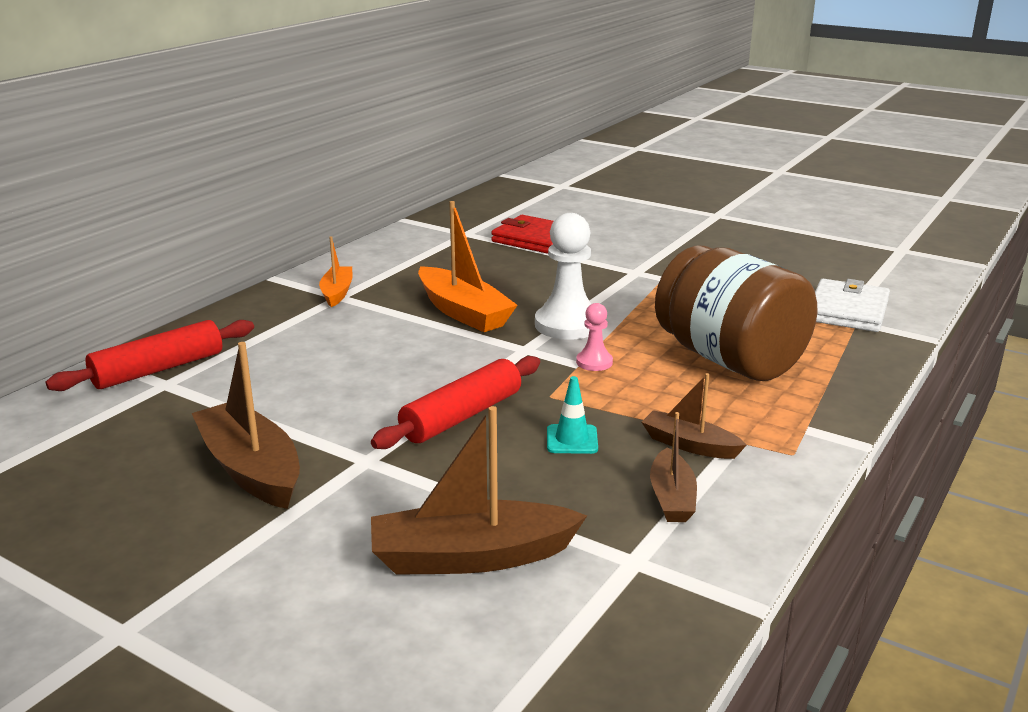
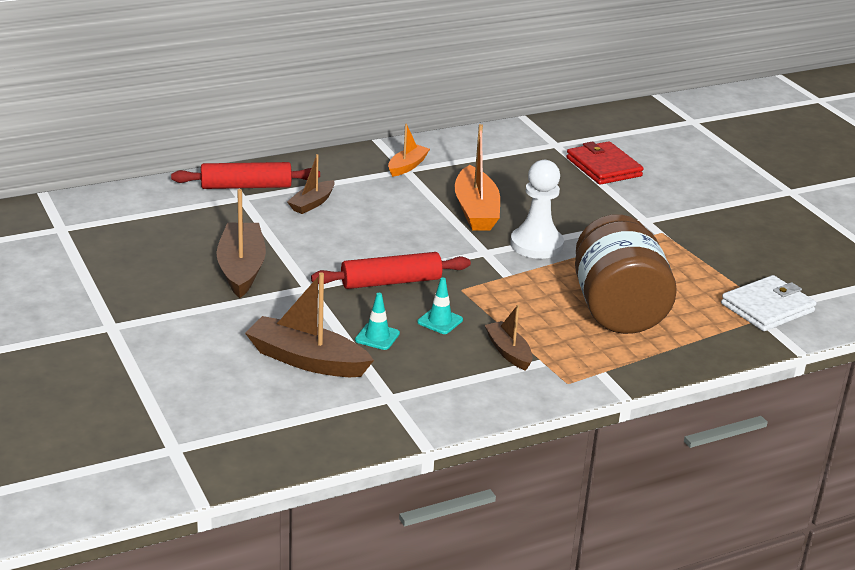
camera: 30 degrees right, 5 degrees up
(523, 488) = (377, 337): none -> turquoise traffic cone
(594, 362) = (519, 278): pink pawn -> none
(672, 498) = (455, 376): brown boat -> brown boat (312, 203)

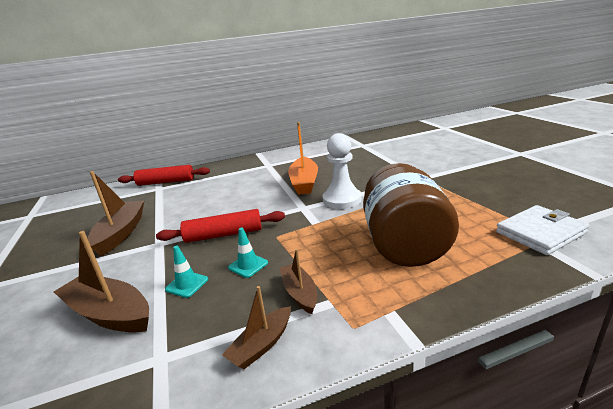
camera: 10 degrees right, 5 degrees down
(312, 203) = (199, 188): brown boat -> brown boat (261, 345)
(407, 166) = (269, 163): orange boat -> none
(603, 167) = (391, 152): red wallet -> none

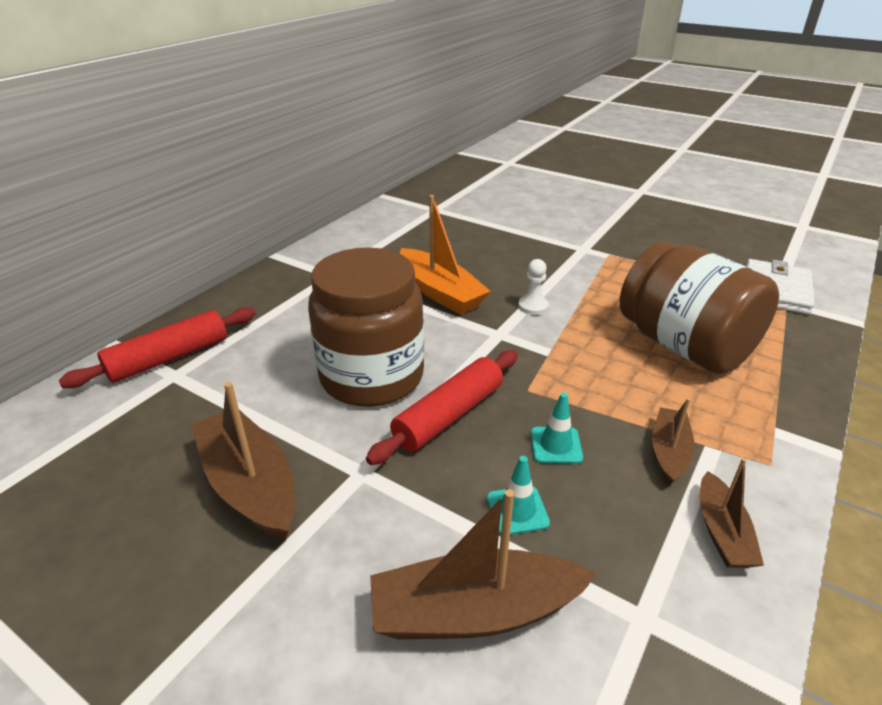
camera: 40 degrees left, 10 degrees up
(219, 209) = (372, 377): none -> brown jar
(300, 293) = (669, 452): brown boat -> brown boat turned 75 degrees clockwise
(342, 200) = (533, 306): white pawn -> white pawn, size x0.51

